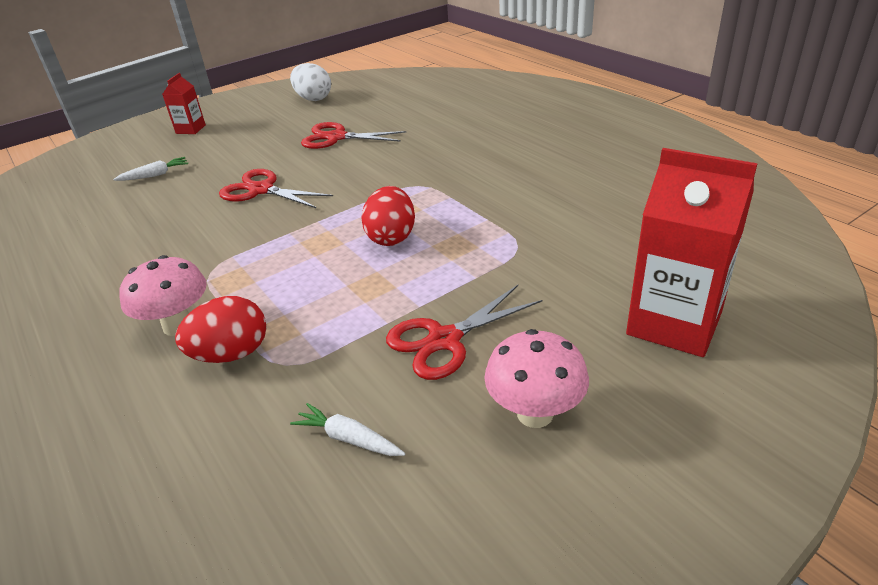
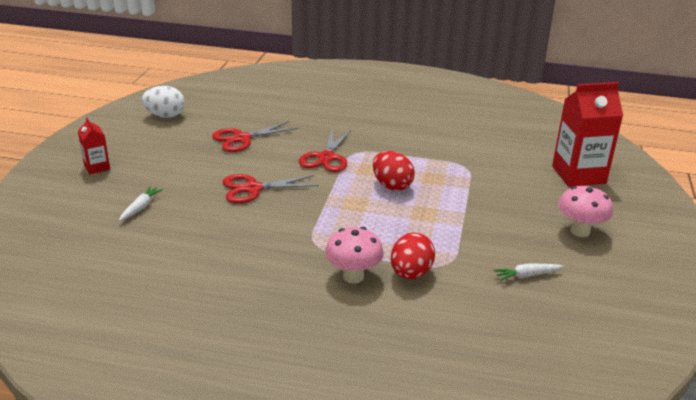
camera: 45 degrees left, 5 degrees down
(444, 340) = (501, 221): red scissors -> red scissors (326, 157)

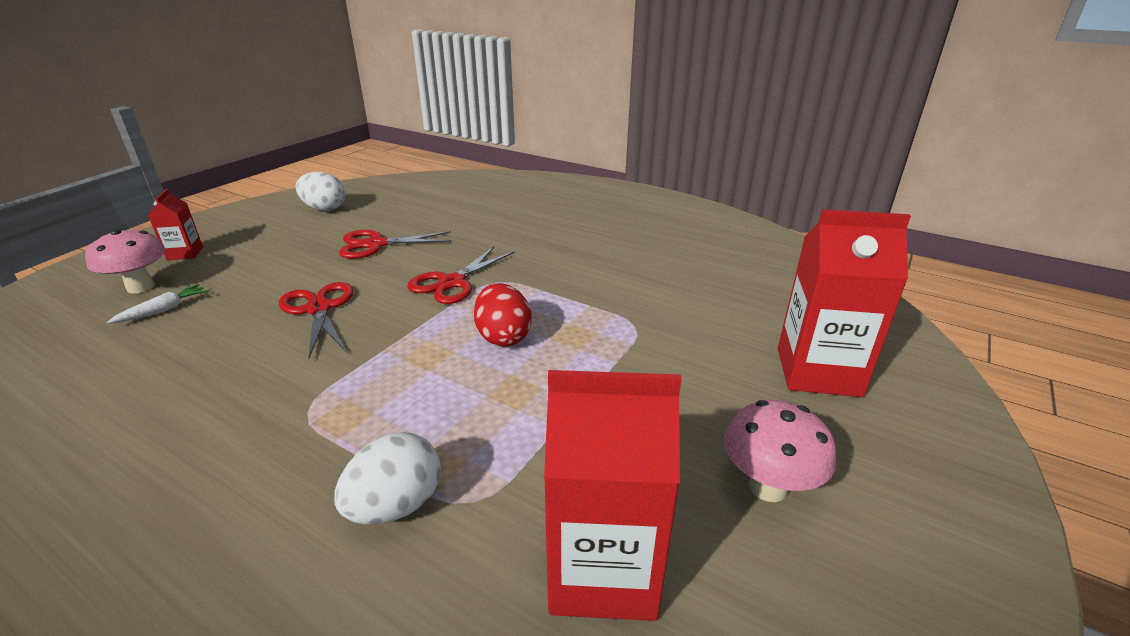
camera: 20 degrees right, 0 degrees up
(253, 189) = (319, 309): red scissors -> red scissors turned 60 degrees clockwise
(353, 276) = (301, 487): pink mushroom -> pink mushroom (141, 287)
(410, 273) = (396, 505): red egg -> white egg
(526, 275) = (602, 569): white carrot -> red carton

